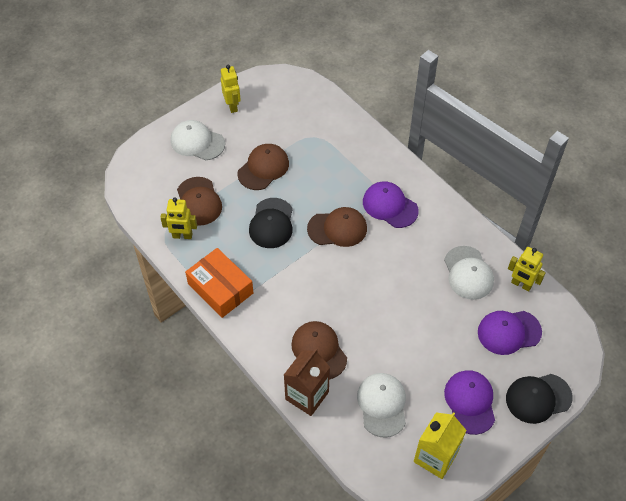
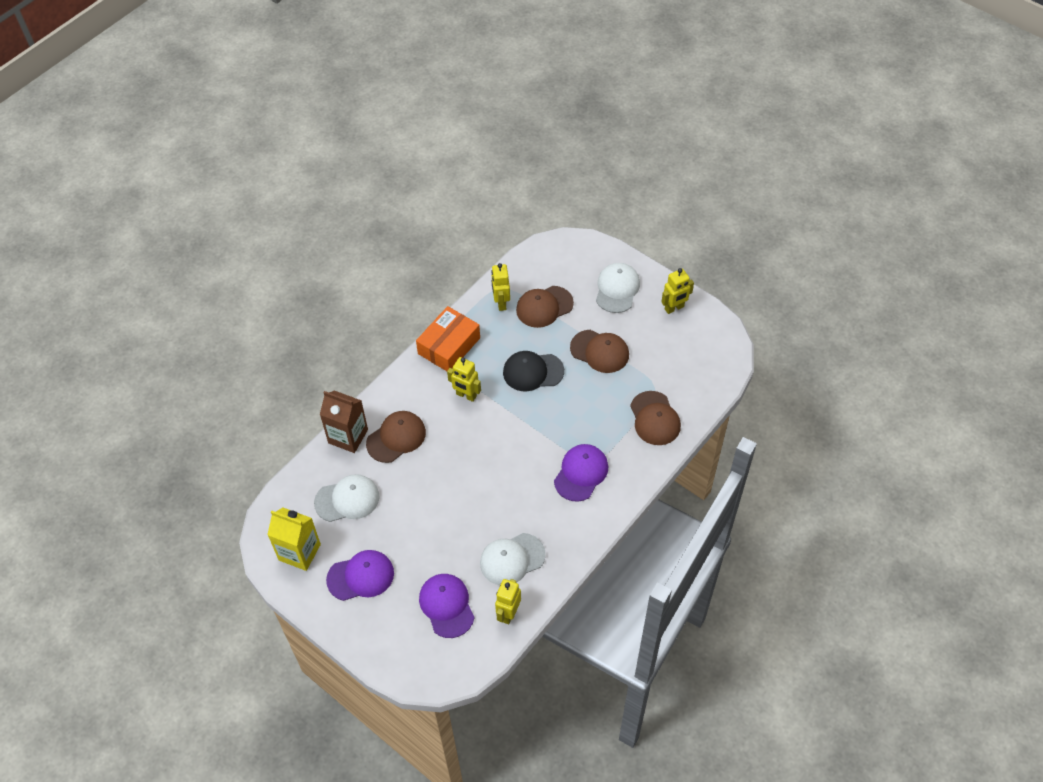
camera: 80 degrees right, 0 degrees up
(284, 282) = (466, 395): none -> yellow robot
(337, 228) = (540, 430): brown cap -> brown cap (655, 418)
(538, 398) = (374, 640): black cap -> none

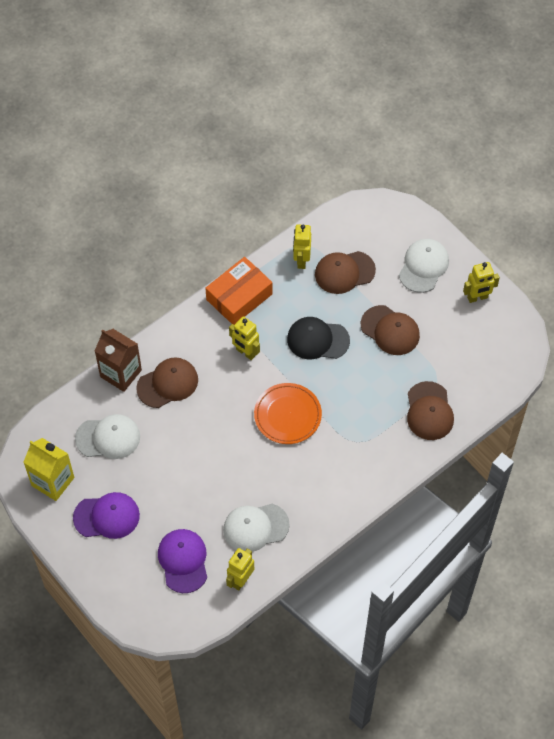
camera: 10 degrees right, 5 degrees up
(520, 446) = (287, 415): none -> orange plate
(581, 473) = (342, 454): purple cap -> none

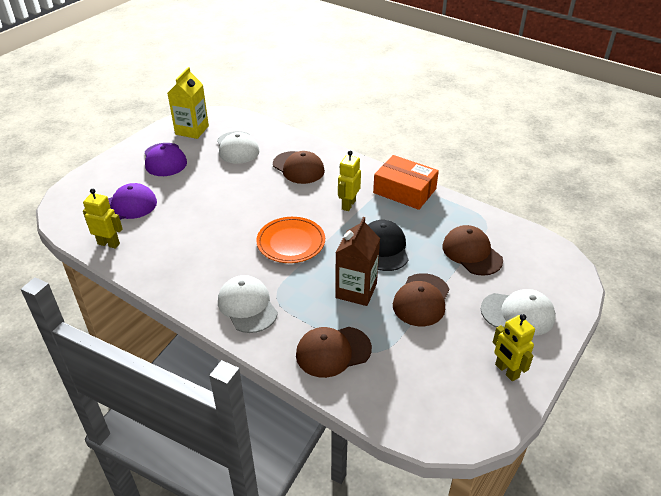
camera: 75 degrees right, 20 degrees down
(121, 373) = (299, 143): brown carton -> brown carton (356, 290)
(255, 527) = (165, 243): white cap -> white cap (247, 306)
(301, 260) = (467, 221): yellow robot -> none

